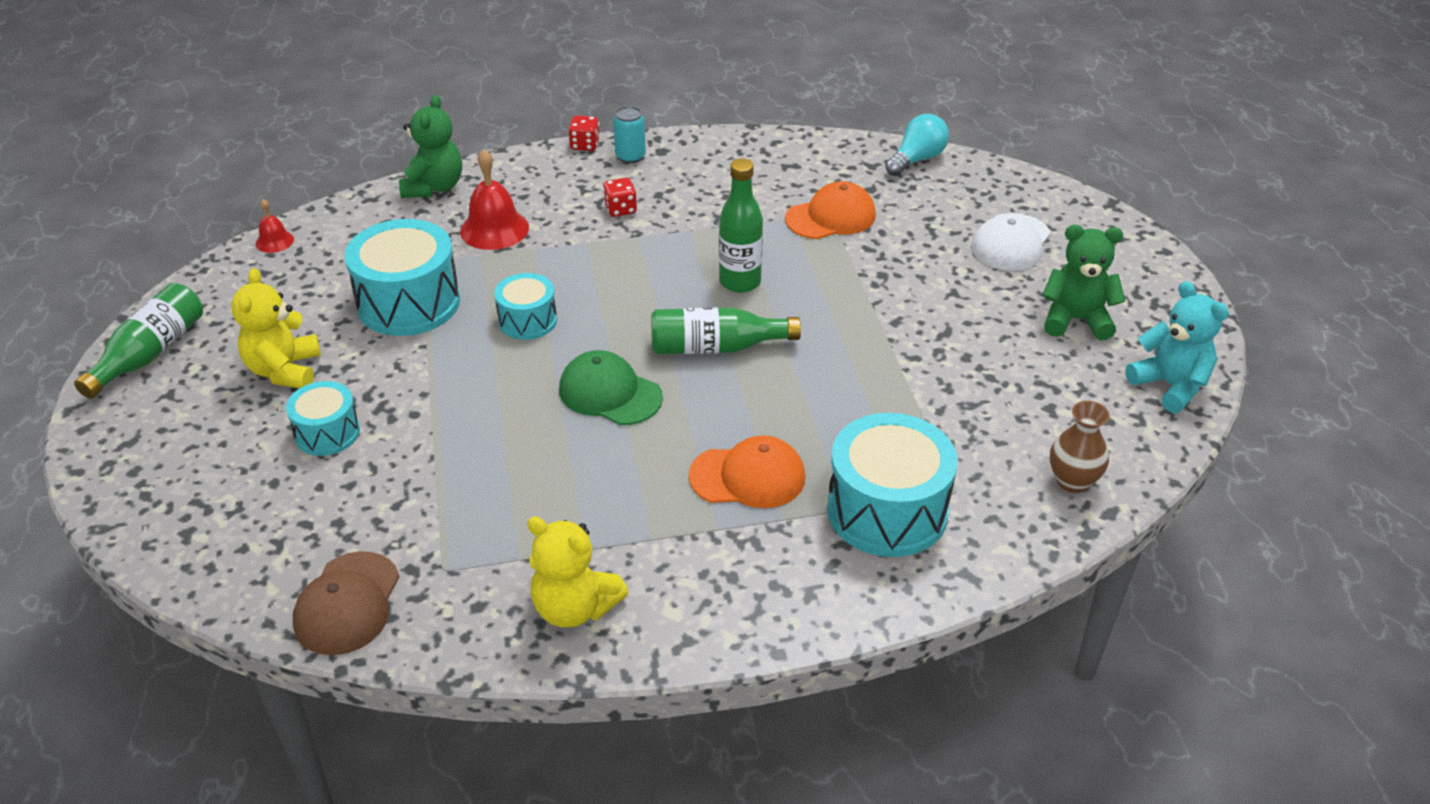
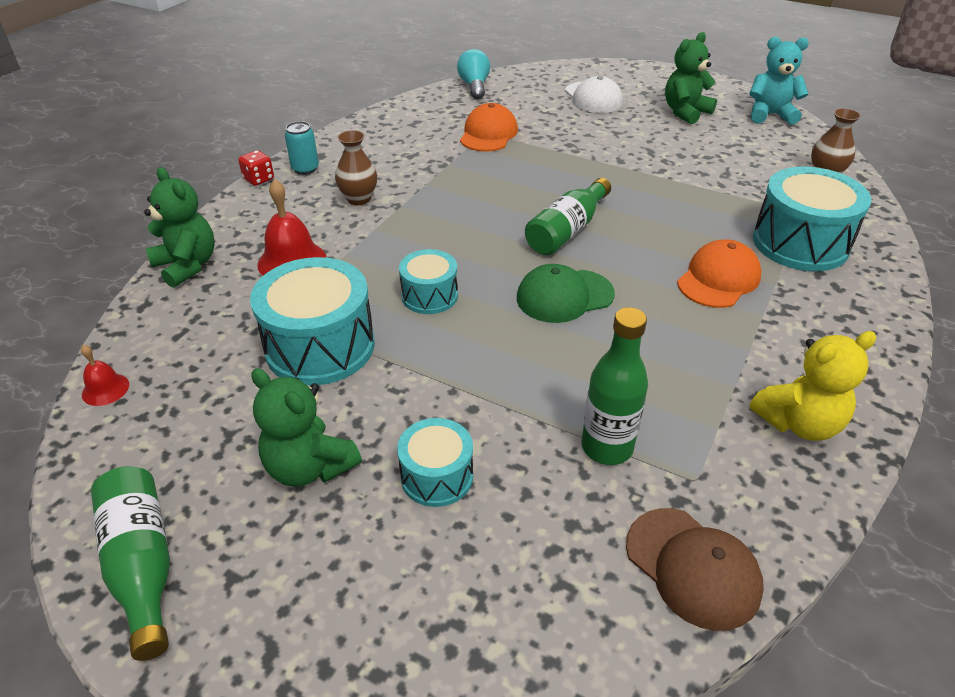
camera: 50 degrees left, 0 degrees up
(284, 370) = (309, 467): yellow teddy bear -> green teddy bear
(620, 209) = (359, 199): red dice -> brown vase
(740, 282) = (509, 192): green bottle -> green bottle (607, 447)

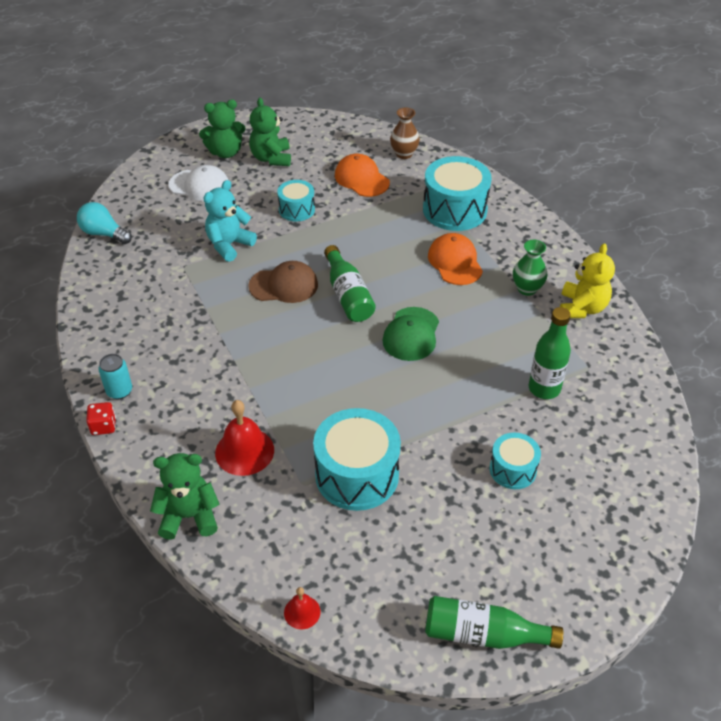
camera: 55 degrees left, 5 degrees up
(309, 467) = (463, 524): green teddy bear -> green teddy bear (225, 152)
(359, 199) = (199, 379): brown vase -> none
(429, 296) = (353, 396): turquoise drum -> turquoise drum (296, 209)
(488, 134) = (187, 265): orange cap -> orange cap (361, 179)
(692, 567) = (636, 403): brown cap -> brown cap (284, 285)
(759, 355) = (527, 289): none -> green vase
(770, 115) = (318, 127): turquoise teddy bear -> turquoise teddy bear (229, 245)

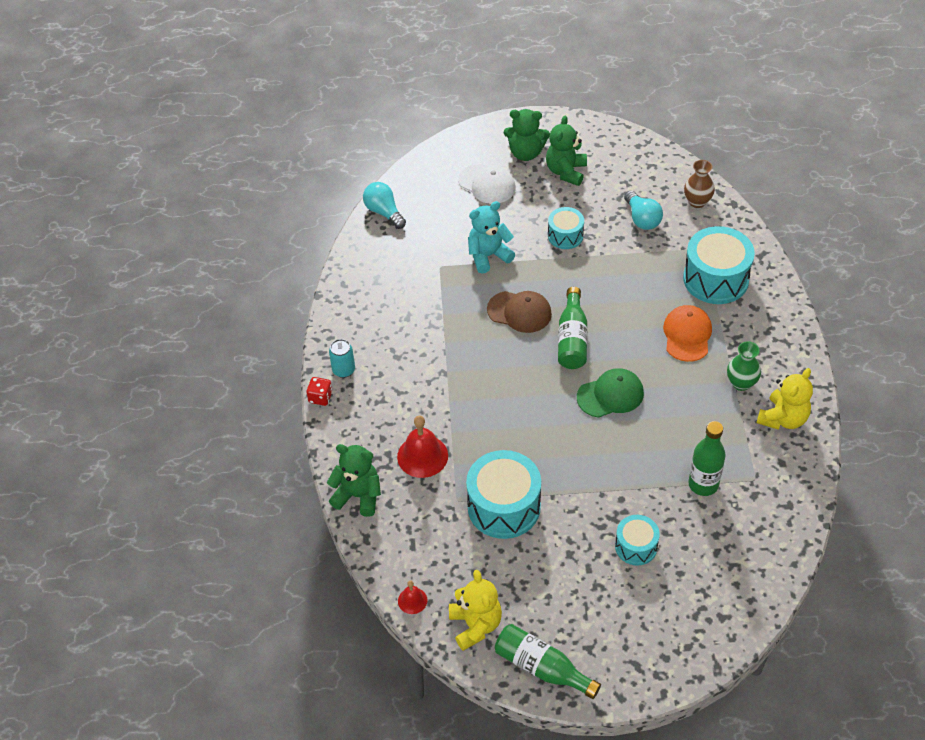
camera: 25 degrees right, 5 degrees up
(361, 179) = (642, 219): orange cap -> turquoise light bulb
(386, 614) = (475, 625): none -> yellow teddy bear
(411, 334) = (610, 395): green cap -> green cap turned 150 degrees counterclockwise

